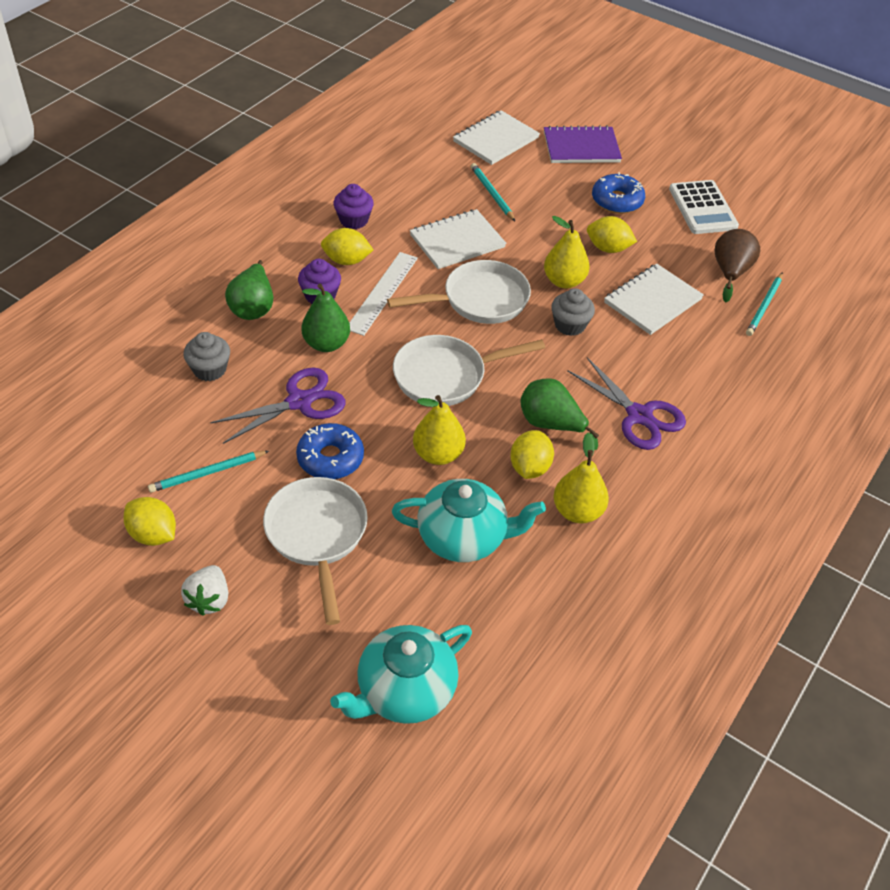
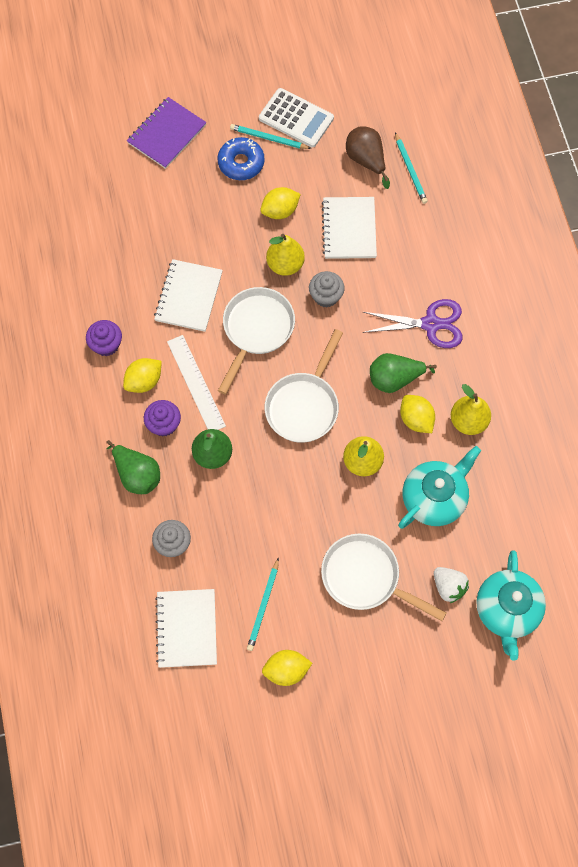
camera: 45 degrees left, 20 degrees up
(209, 599) = (362, 671): white strawberry -> white strawberry (448, 587)
(299, 402) = (250, 509): purple scissors -> none
(330, 458) = (313, 526): blue donut -> none
(492, 194) = (161, 234): turquoise pencil -> turquoise pencil (268, 138)
(496, 140) = (106, 181): white notebook -> white notebook (186, 628)

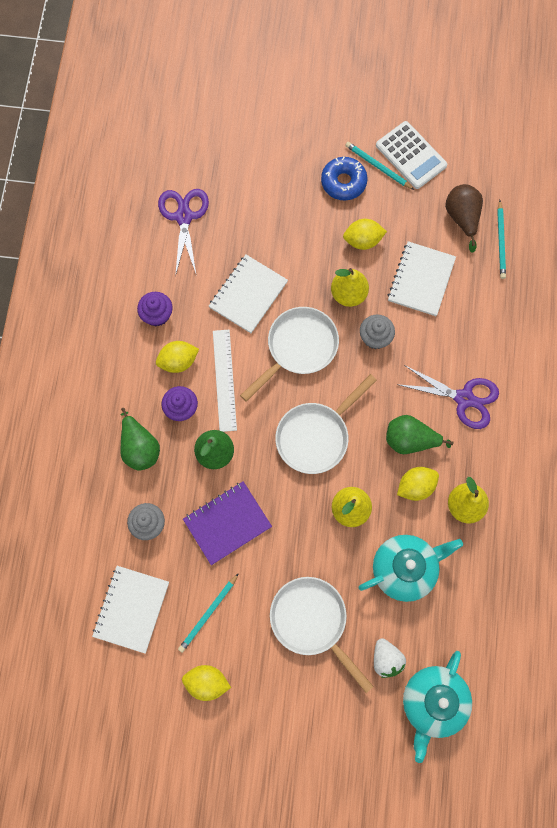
camera: 20 degrees right, 5 degrees up
(97, 244) = (184, 217): none -> purple scissors
(167, 134) = (285, 132): purple notebook -> purple notebook (227, 523)
(416, 419) = (415, 486): yellow lemon -> yellow lemon turned 75 degrees clockwise

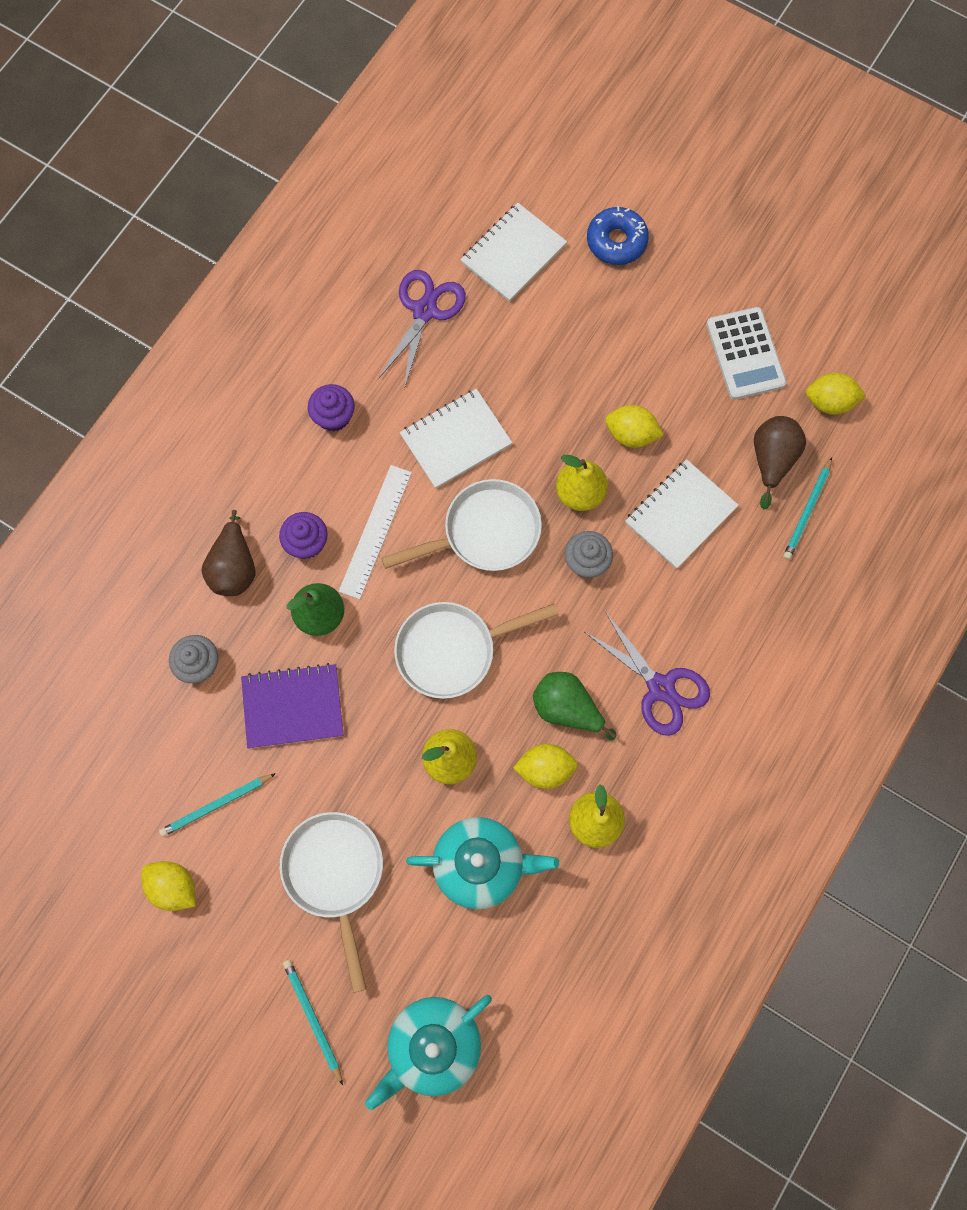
camera: 25 degrees right, 0 degrees up
(131, 609) = (129, 756): white notebook -> white notebook (513, 254)
(140, 447) = (234, 567): green pear -> brown pear
(178, 361) = (331, 484): yellow lemon -> yellow lemon (829, 402)
(343, 182) = (643, 351): blue donut -> blue donut (616, 241)
(378, 167) = (696, 350): turquoise pencil -> turquoise pencil (312, 1018)
(386, 659) = (402, 964): white strawberry -> none

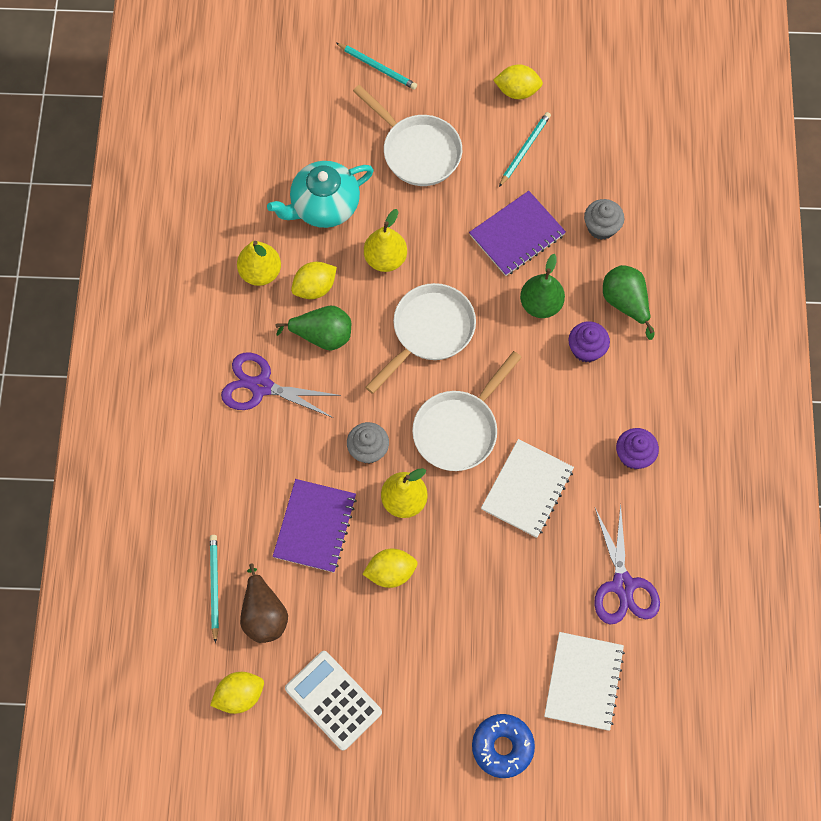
camera: 150 degrees right, 5 degrees down
(234, 567) = (625, 303): brown pear -> green pear
(375, 531) = (542, 385): white ruler -> none
(432, 1045) = (292, 91): turquoise teapot -> none
(680, 515) = (315, 526): white notebook -> purple notebook

